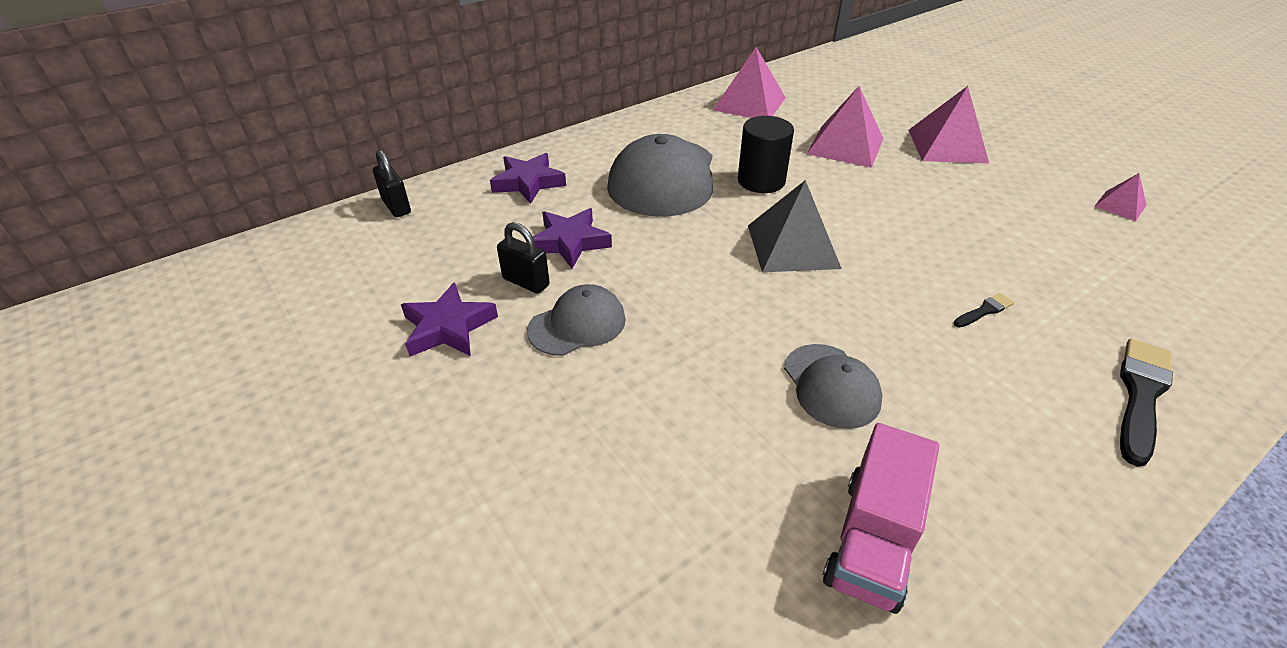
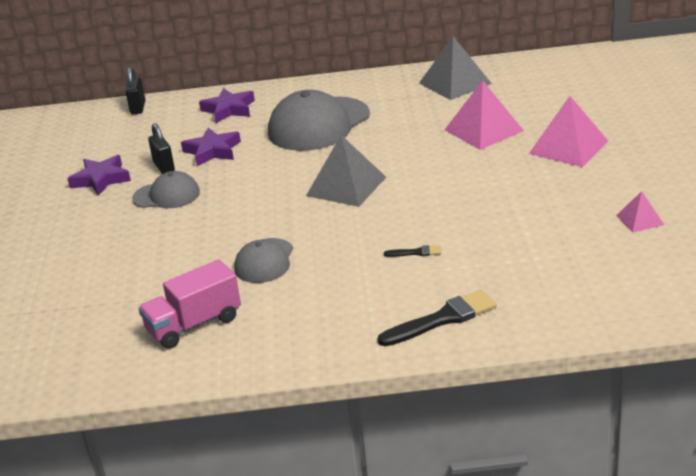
camera: 35 degrees right, 10 degrees down
(749, 103) = (455, 83): pink pyramid -> grey pyramid
(761, 181) = (383, 141): black cylinder -> none

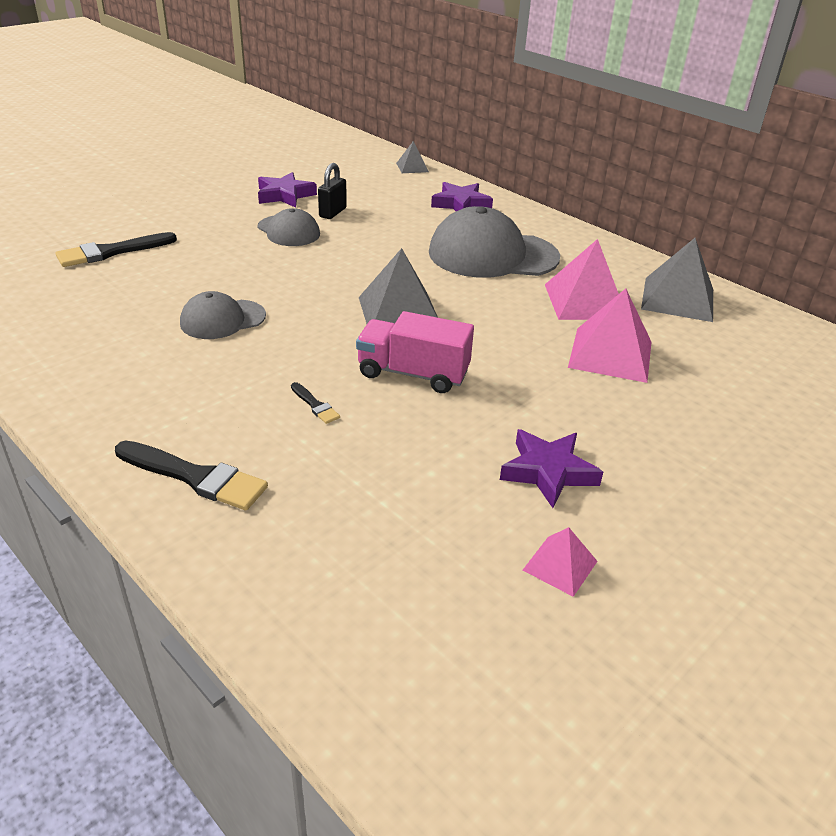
camera: 45 degrees right, 5 degrees up
(84, 288) = (111, 252): none -> black brush
(138, 108) = (412, 167): black padlock -> grey pyramid
(194, 324) = (88, 324): pink truck -> pink truck (413, 373)
(212, 151) = (383, 223): purple star -> purple star (548, 472)
(568, 147) = (655, 431): pink pyramid -> pink pyramid (585, 301)

